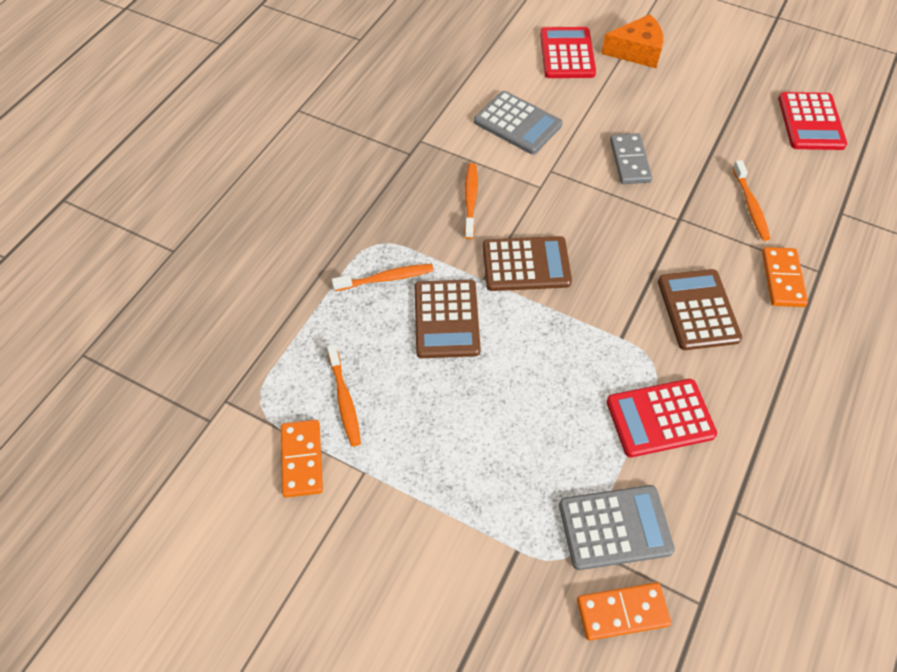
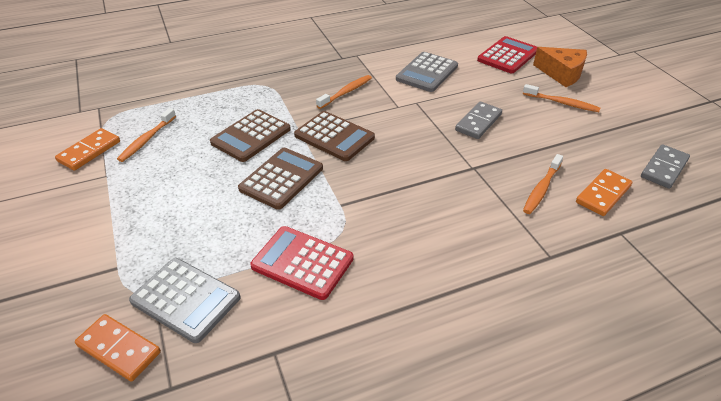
camera: 40 degrees right, 15 degrees down
(385, 278) = (247, 102): orange toothbrush -> orange toothbrush (561, 103)
(517, 123) = (427, 73): grey calculator -> grey calculator turned 45 degrees clockwise
(698, 310) = (416, 222): brown calculator -> brown calculator (281, 178)
(782, 279) = (510, 243): orange domino -> orange domino (603, 194)
(810, 122) = (664, 168): red calculator -> grey domino

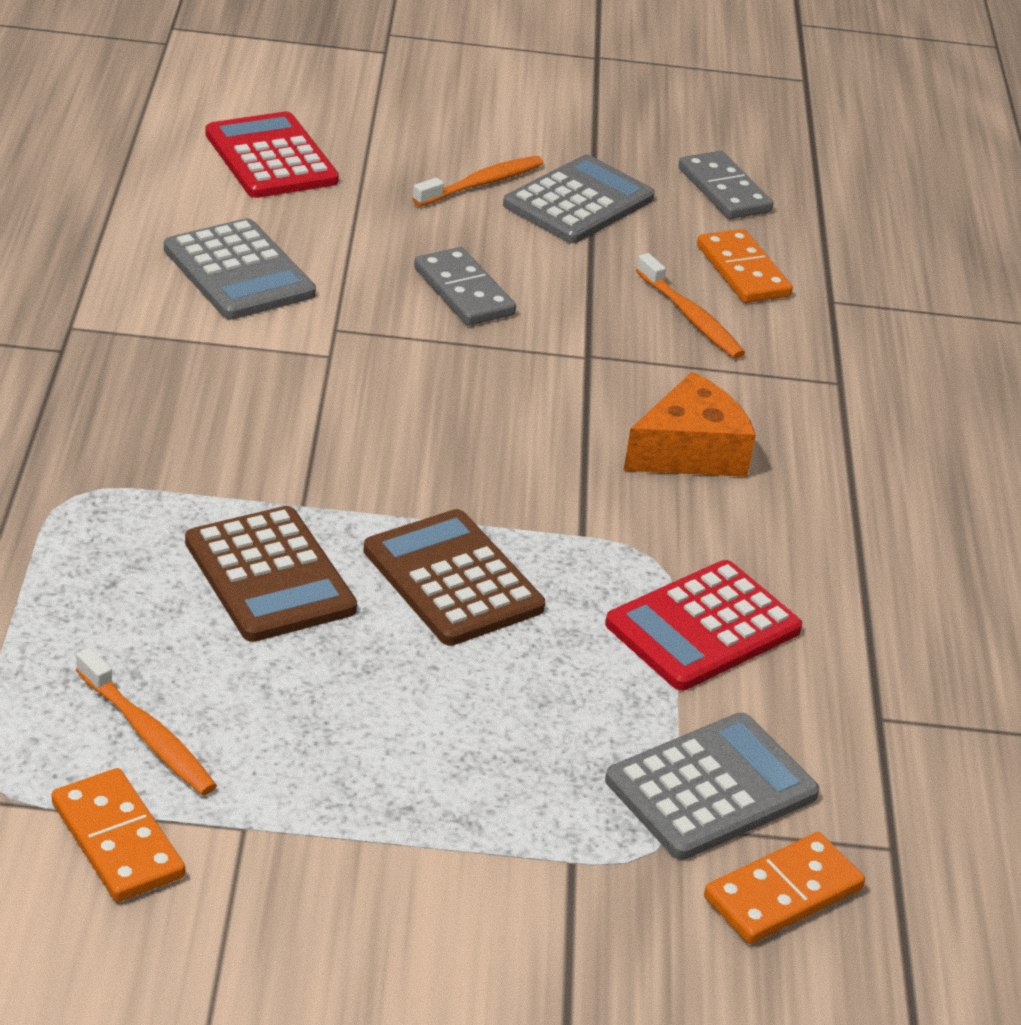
camera: 70 degrees left, 5 degrees down
(334, 137) = (367, 469): brown calculator -> none
(346, 92) = (215, 397): orange toothbrush -> none
(562, 74) = (391, 137): orange cheese -> orange cheese (689, 451)
(586, 130) = (578, 202): none -> grey calculator

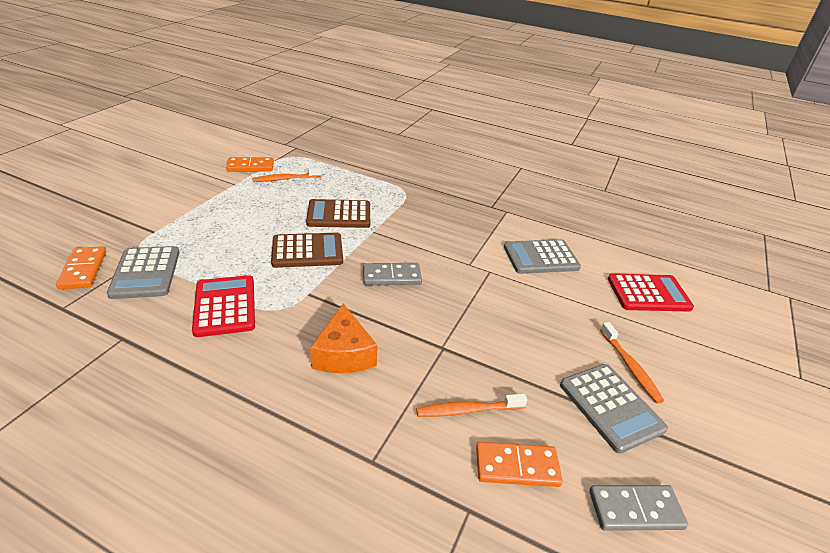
camera: 115 degrees right, 0 degrees up
(464, 291) = (513, 321): grey domino -> grey domino (391, 276)

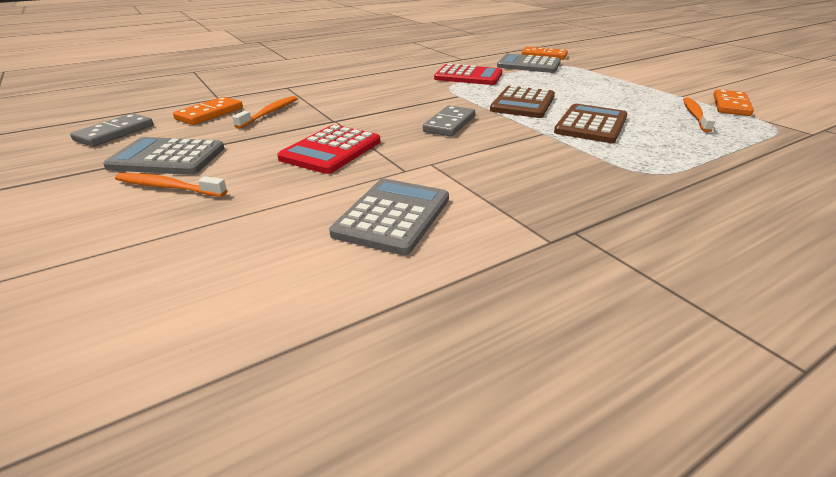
camera: 125 degrees right, 5 degrees down
(344, 354) = (376, 94): orange cheese -> none
(648, 293) = (200, 274): red calculator -> red calculator (331, 150)

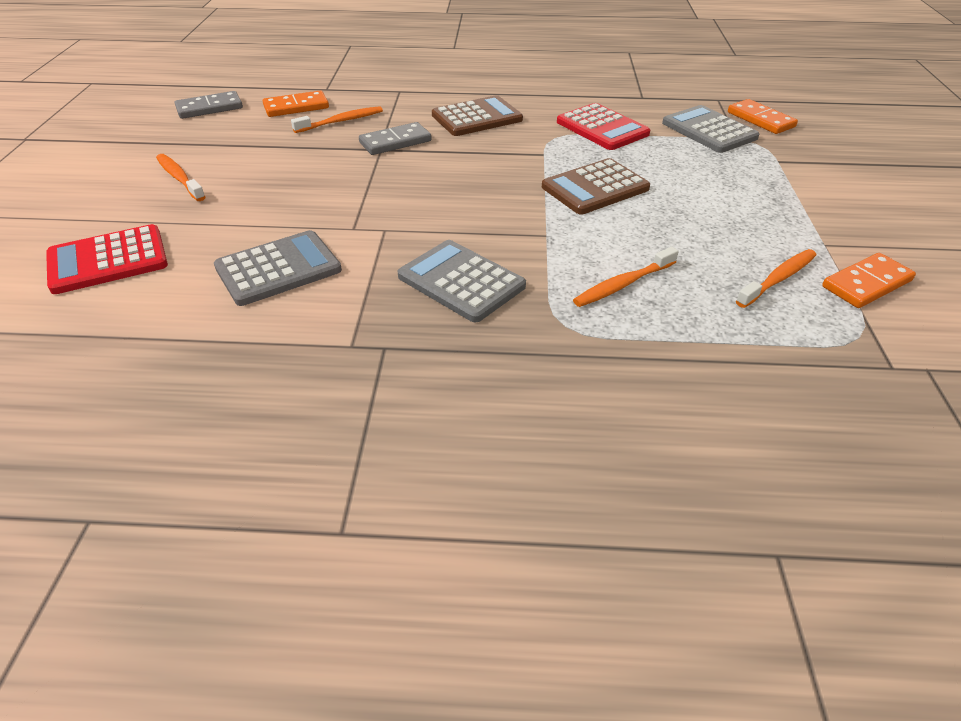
camera: 35 degrees right, 10 degrees up
(167, 158) = (212, 148): grey calculator -> grey calculator (461, 281)
(331, 150) = (329, 183): red calculator -> red calculator (108, 260)
(449, 124) = (473, 189): grey domino -> grey domino (395, 142)
(591, 125) = (618, 244): brown calculator -> brown calculator (477, 117)
(635, 142) = (623, 284): none -> orange toothbrush

